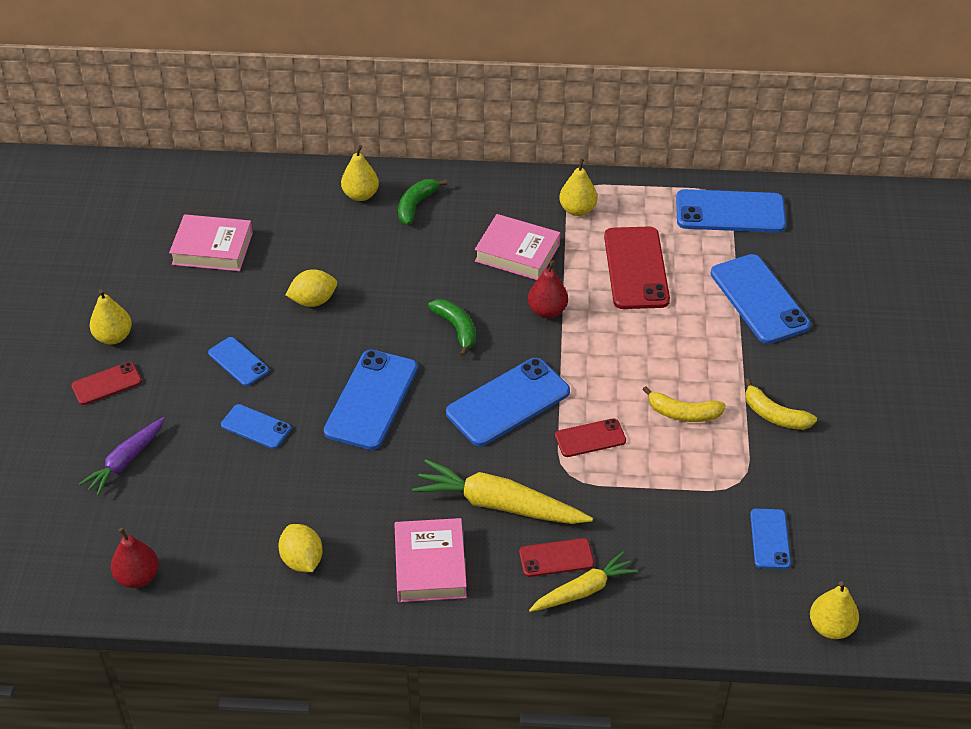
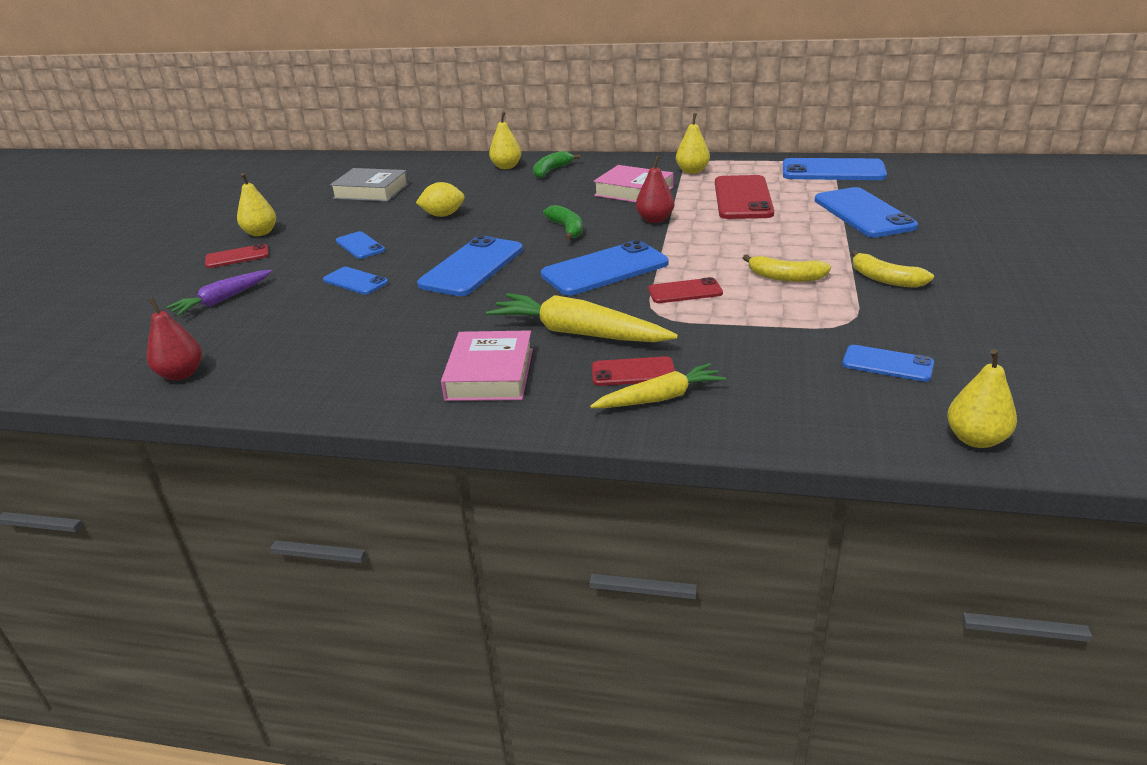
camera: 10 degrees right, 15 degrees down
(212, 248) = (371, 191): pink book -> grey book
(302, 560) = (355, 367): yellow lemon -> none
(770, 539) = (887, 364): blue phone -> blue phone turned 75 degrees counterclockwise

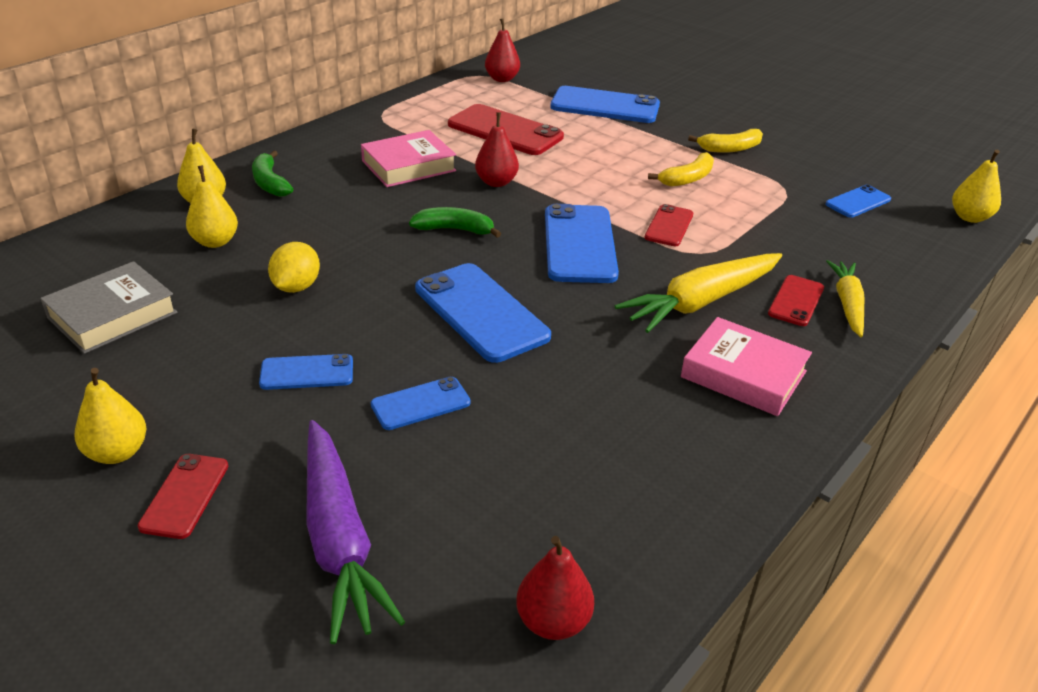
camera: 65 degrees left, 5 degrees up
(222, 300) = (339, 539): purple carrot -> purple carrot, size x1.60
(692, 171) = (403, 124): yellow pear -> yellow pear (215, 242)
(833, 171) = (502, 79): blue phone -> red pear

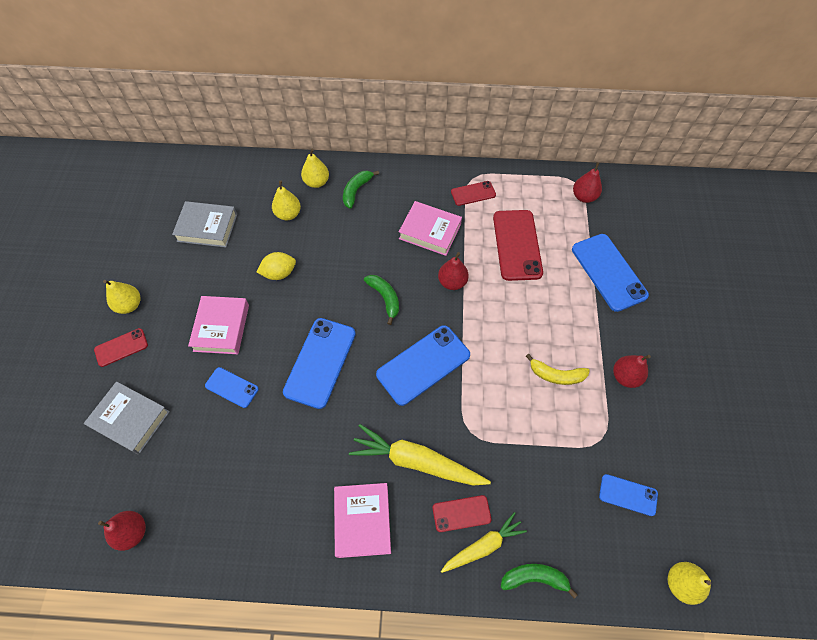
camera: 55 degrees right, 25 degrees up
(307, 373) = (221, 327): blue phone -> pink book
(339, 539) = (130, 419): purple carrot -> grey book
(669, 226) = (486, 398): red phone -> red phone (473, 193)
(730, 148) = (625, 376): yellow banana -> red pear
(909, 289) = (534, 578): none -> green banana

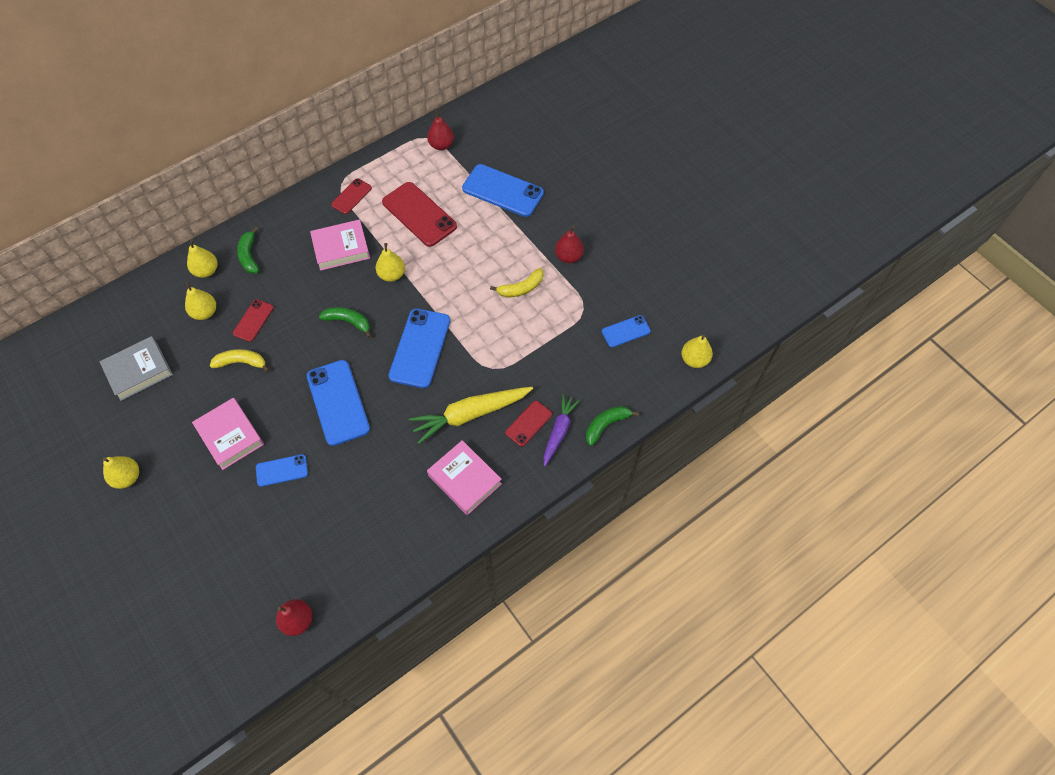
camera: 40 degrees left, 0 degrees up
(121, 347) = (154, 512): red phone -> red phone (253, 320)
(130, 419) = (217, 553): grey book -> none
(279, 273) = (241, 362): yellow lemon -> yellow banana
(452, 282) = (392, 275): red pear -> yellow pear
(483, 546) = (559, 431): yellow carrot -> purple carrot

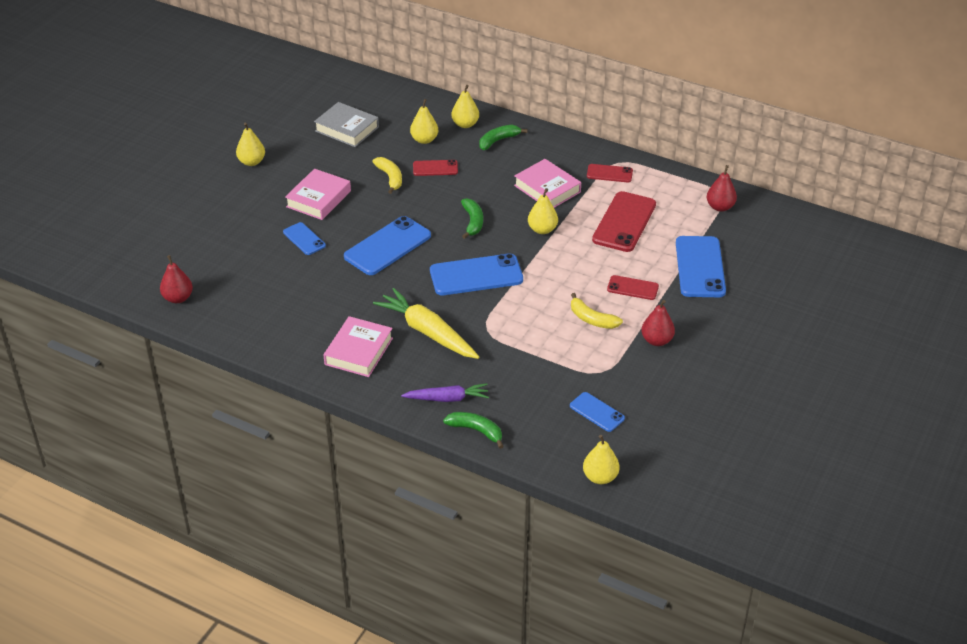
camera: 65 degrees right, 20 degrees down
(528, 423) = (443, 374): red phone -> red phone (632, 288)

